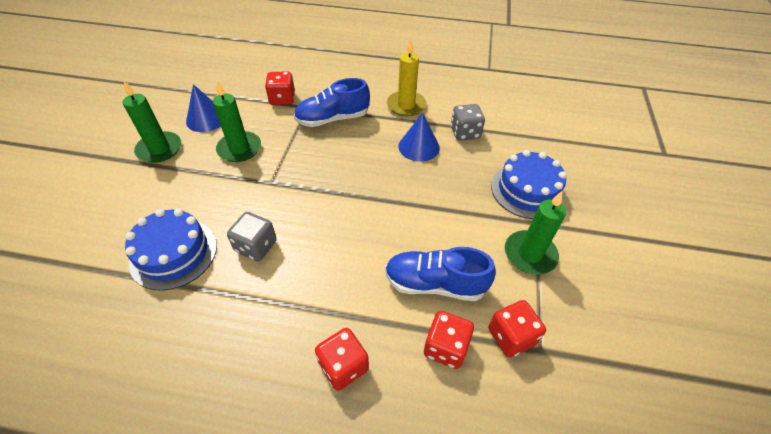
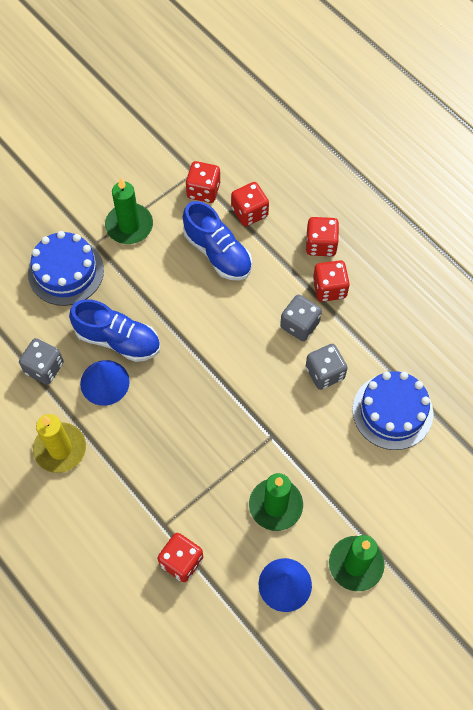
camera: 140 degrees left, 15 degrees up
(301, 323) = (329, 288): none -> red dice
(306, 270) = (299, 325): none -> grey dice
(332, 119) = (153, 484): blue shoe -> blue shoe (118, 340)

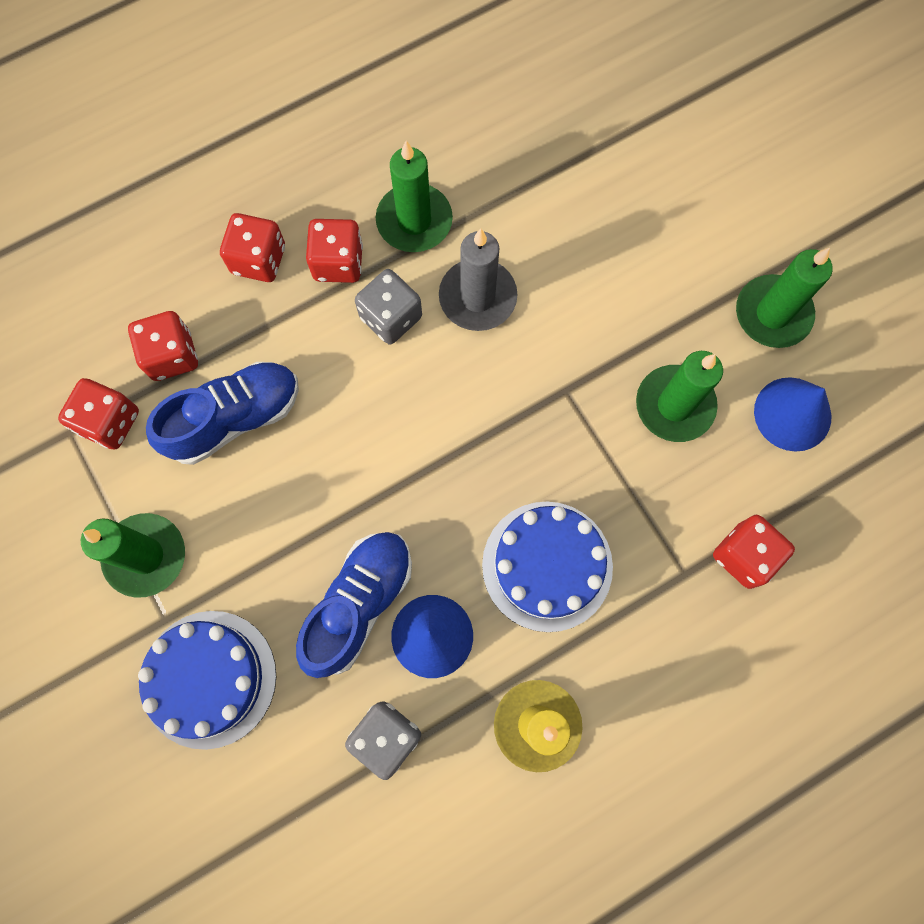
camera: 80 degrees left, 10 degrees up
(324, 373) = (477, 297): grey dice -> grey candle
(369, 327) = (414, 221): none -> green candle
(392, 411) = (554, 218): blue cake -> blue cake (547, 566)

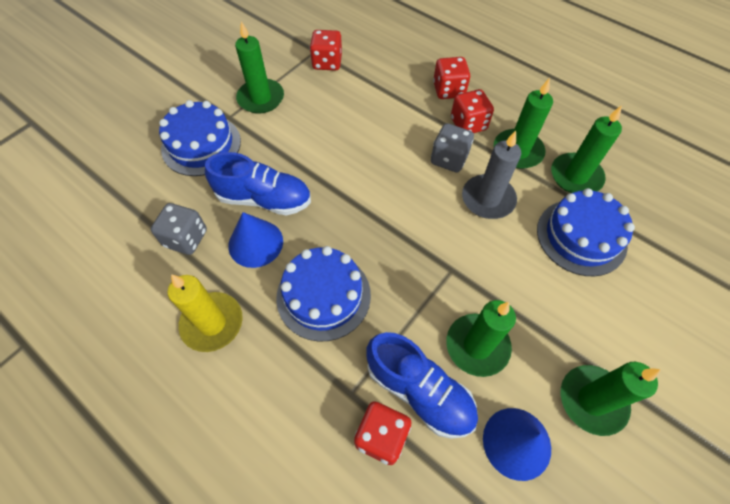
camera: 70 degrees right, 15 degrees down
(172, 355) = (374, 74): red dice -> none
(234, 418) = (352, 109): blue shoe -> blue shoe (419, 391)
(484, 171) = (575, 176): none -> green candle
(575, 214) = (581, 236): none -> blue cake

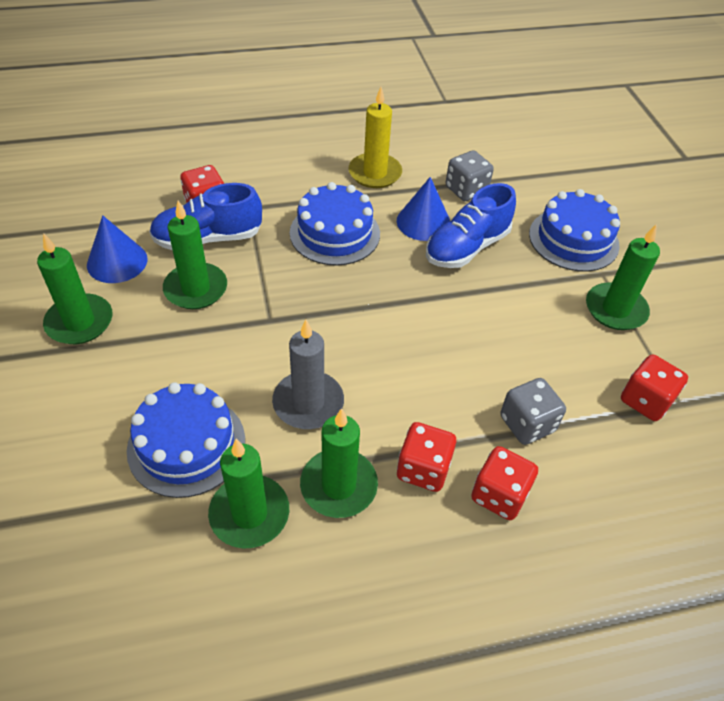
camera: 125 degrees right, 10 degrees down
(449, 159) = (389, 409): grey dice -> grey dice (527, 424)

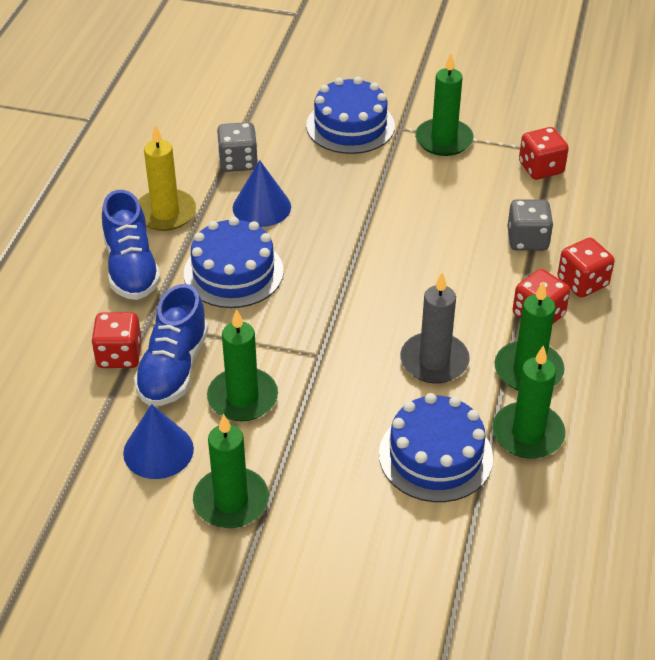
camera: 60 degrees left, 5 degrees down
(467, 247) = (315, 193): blue shoe -> blue shoe (131, 268)

